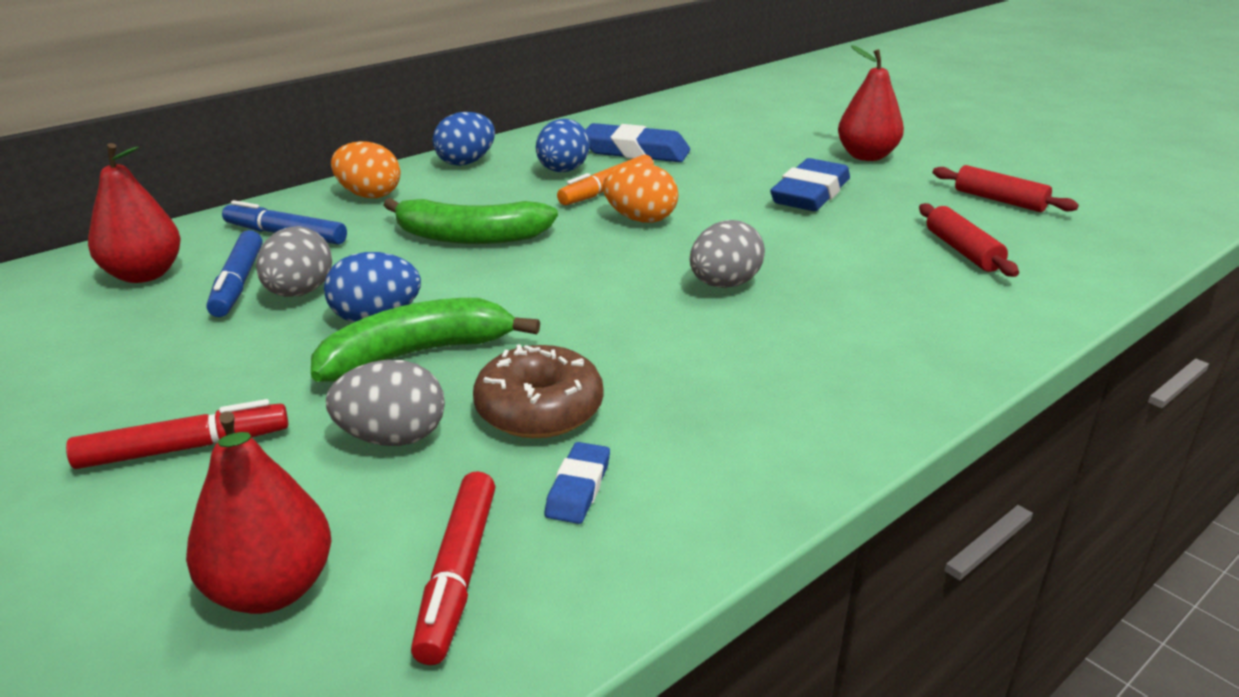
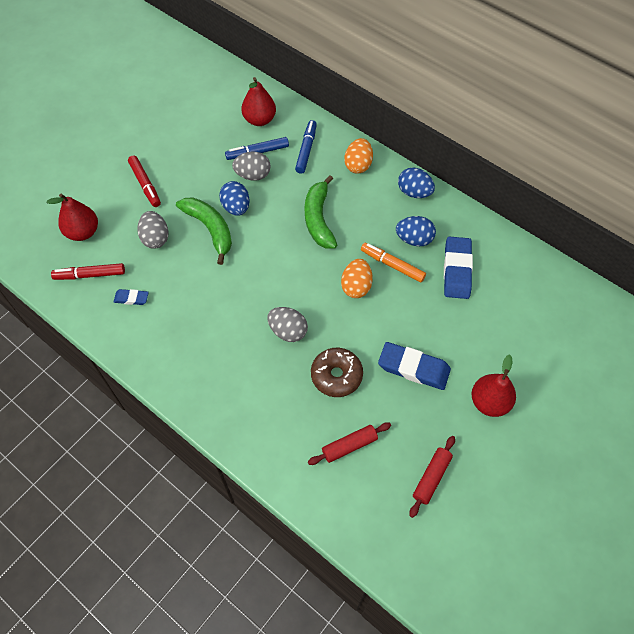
camera: 80 degrees right, 30 degrees up
(539, 409) = (176, 277): brown donut -> brown donut (336, 375)

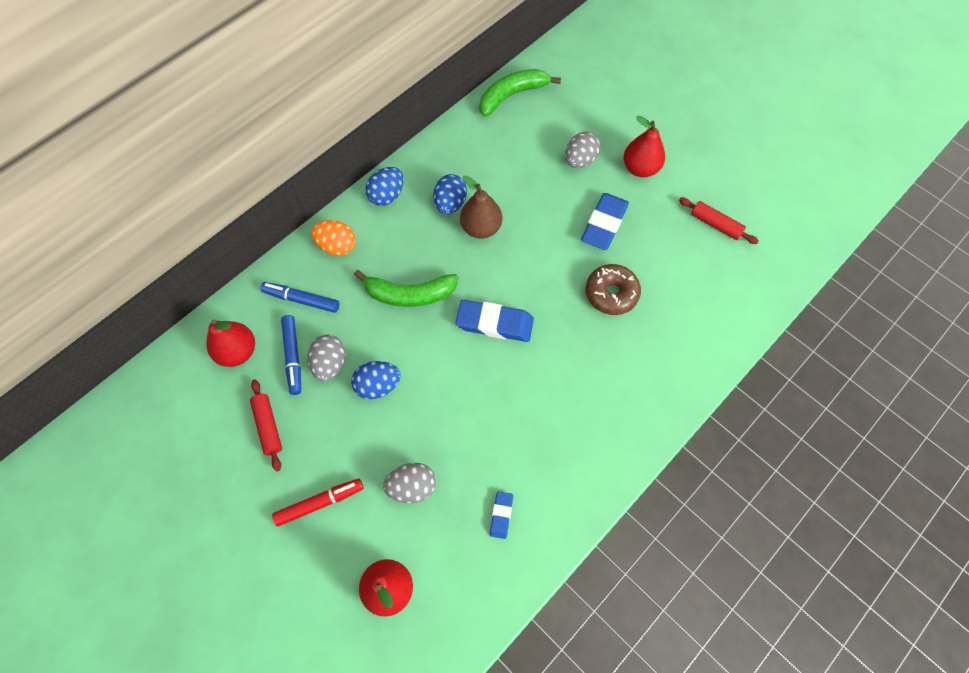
camera: 85 degrees left, 5 degrees up
(90, 275) = (460, 573): red marker -> none
(210, 229) = (407, 418): green banana -> green banana (512, 95)
(288, 331) = (557, 337): grey egg -> grey egg (580, 160)
(349, 446) = (687, 289): red rolling pin -> red rolling pin (268, 426)
(356, 286) = (505, 265): orange egg -> none
(392, 265) = (481, 228): orange marker -> brown pear
(456, 270) = (493, 172): blue eraser -> blue eraser (494, 323)

